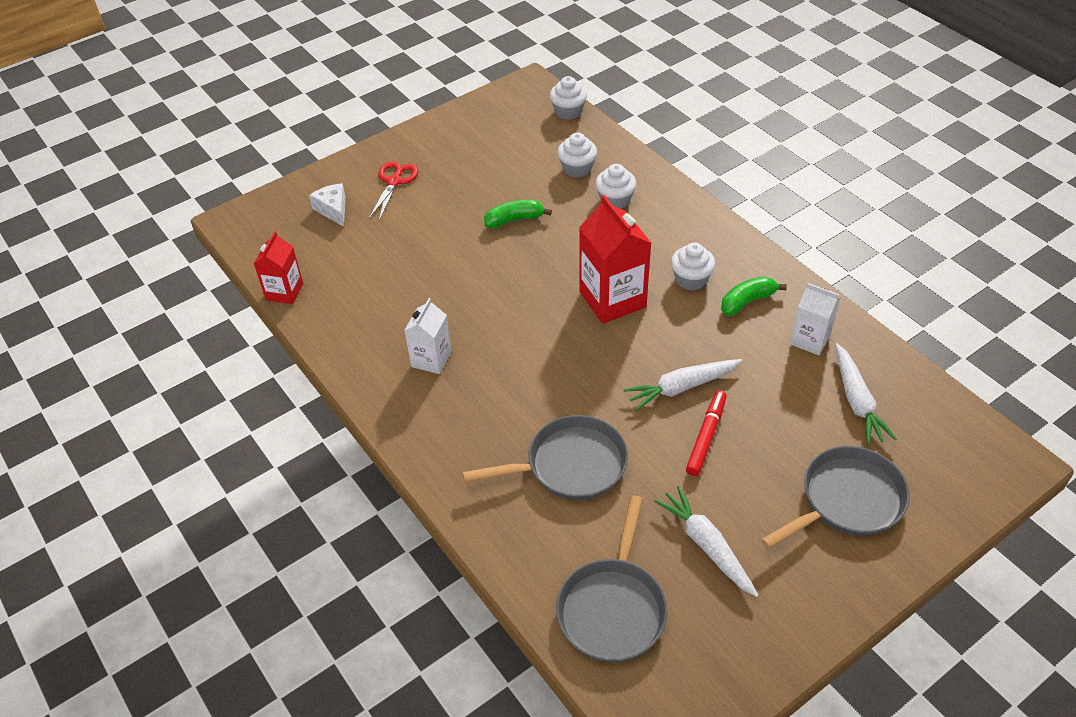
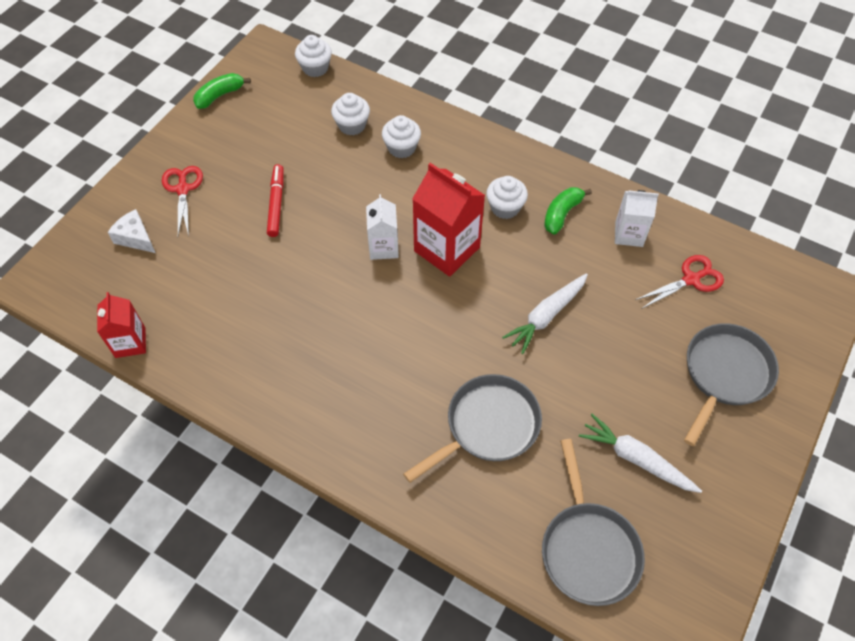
camera: 25 degrees left, 10 degrees up
(431, 359) = (311, 365): white carton -> white carton (383, 247)
(514, 220) = (319, 195): green banana -> green banana (220, 95)
(706, 436) = (588, 356): red marker -> red marker (276, 204)
(856, 401) = (691, 279): white carrot -> red scissors

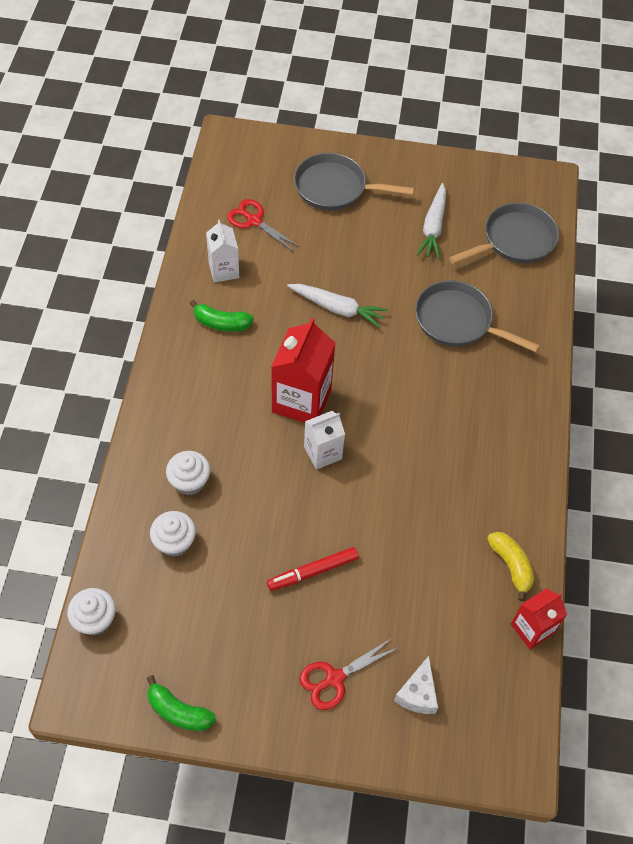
camera: 115 degrees left, 0 degrees up
(194, 352) = (511, 565): none -> yellow banana
(505, 207) = (232, 368): white cupcake -> none

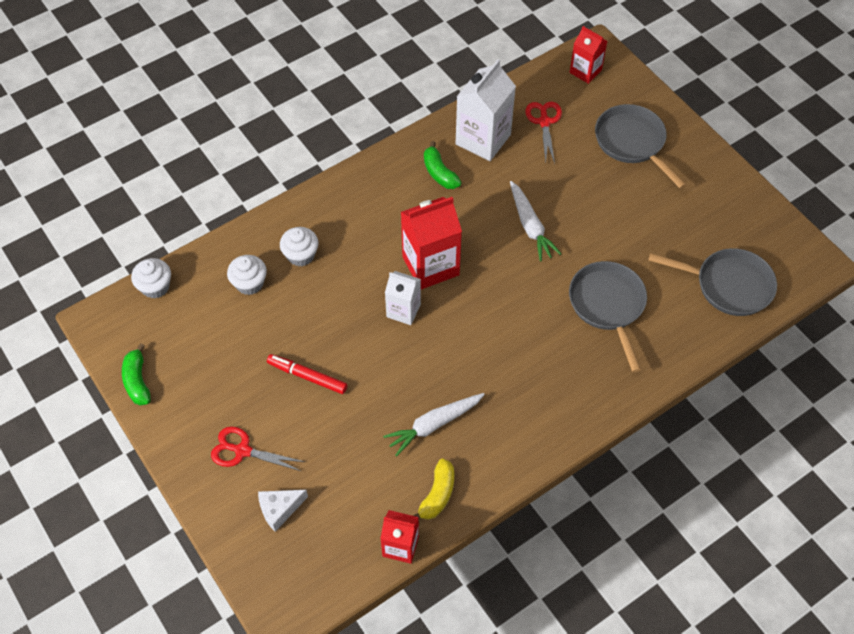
camera: 50 degrees right, 0 degrees up
(224, 270) = (483, 139): white carton -> white carton, size x1.67
(238, 159) = (585, 71): none -> red carton
(433, 227) = (674, 226): white carrot -> white carrot (434, 425)

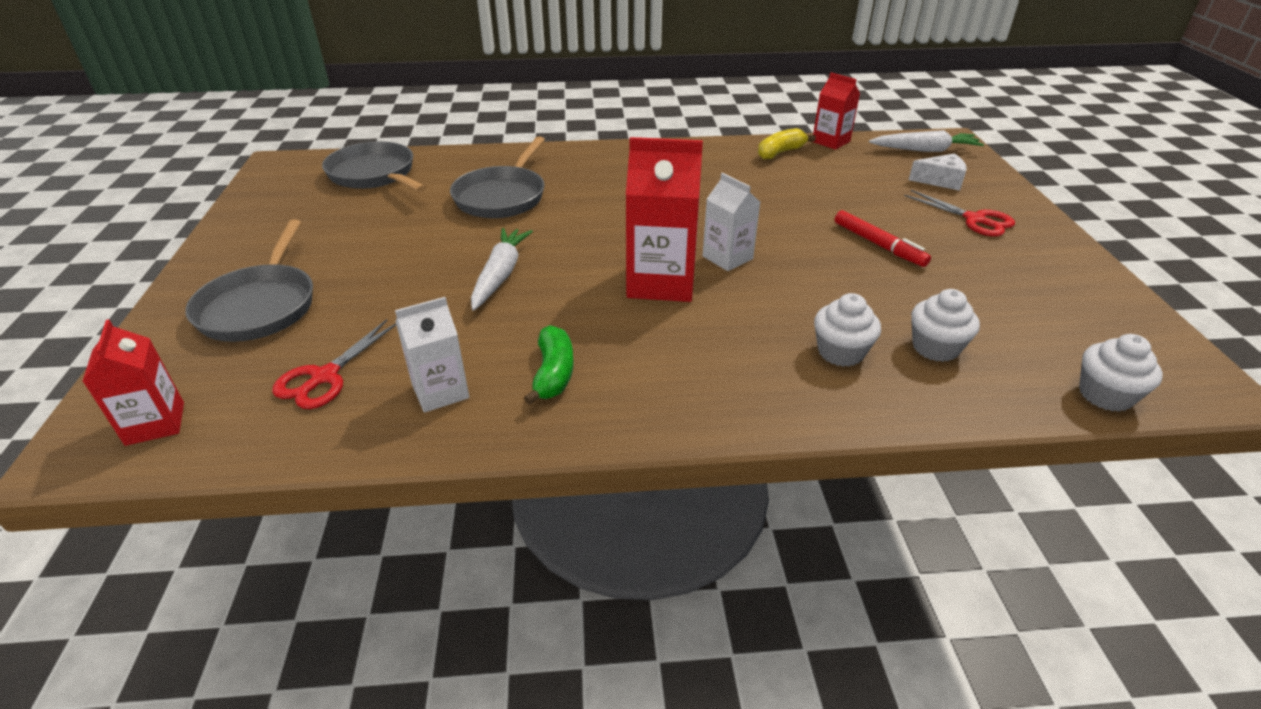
camera: 150 degrees left, 20 degrees down
(137, 381) = (1121, 304): green banana -> none
(434, 425) = (755, 182): white carrot -> white carrot (925, 150)
(483, 139) = (440, 391): white carton -> white carton, size x0.60

